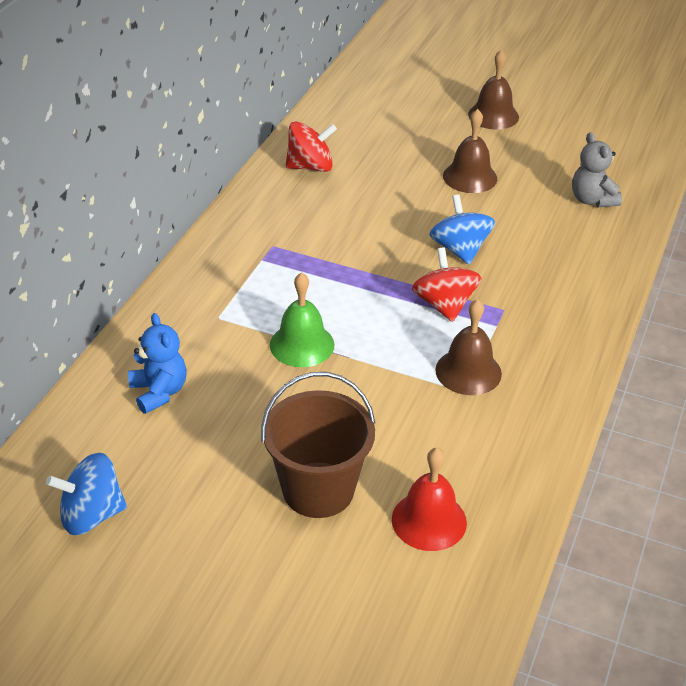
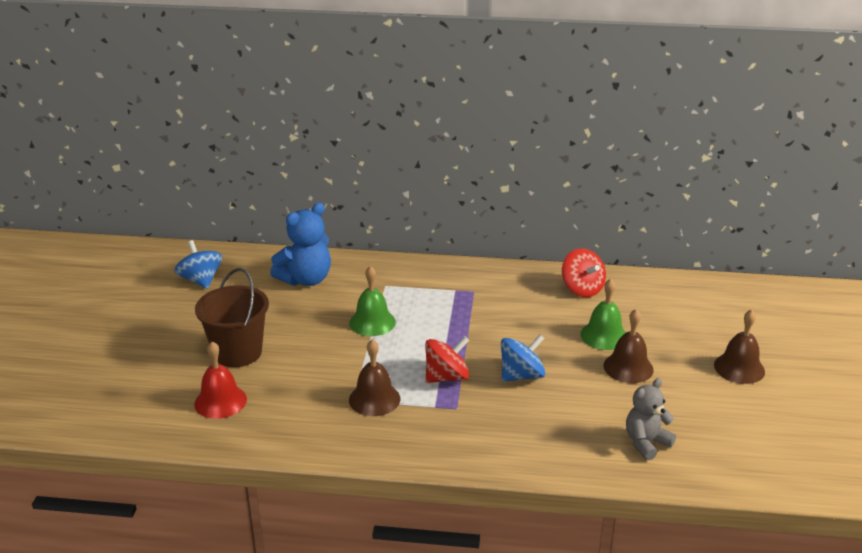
camera: 75 degrees right, 10 degrees down
(159, 392) = (306, 279): blue teddy bear -> blue teddy bear, size x1.51
(407, 176) = (604, 335): none -> green bell

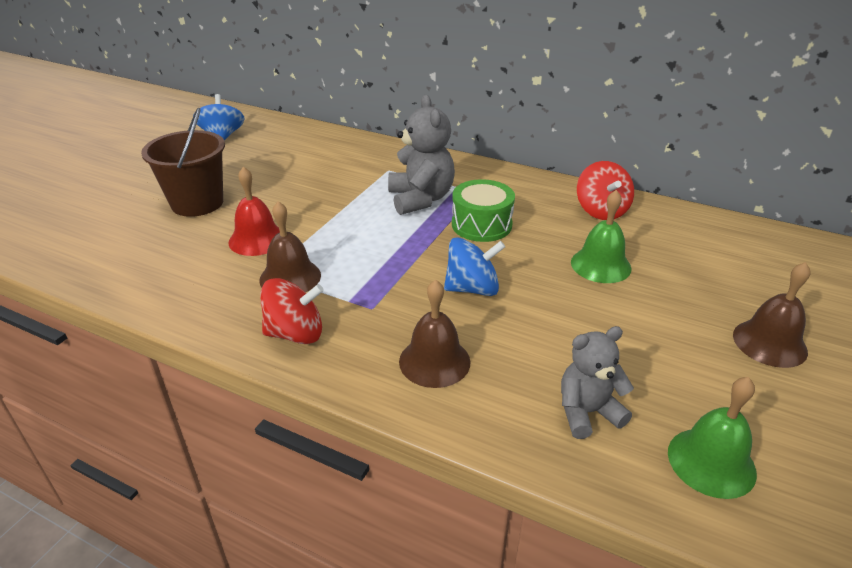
camera: 20 degrees right, 5 degrees up
(220, 401) = (139, 245): red bell -> red bell (257, 239)
(306, 279) = (316, 152): blue teddy bear -> none
(372, 322) = (348, 201): green bell -> green bell (711, 462)
(432, 308) = (420, 199): none -> grey teddy bear
(446, 377) = (385, 271): red spinning top -> red spinning top (295, 333)
(496, 321) = (481, 225): none -> green drum
(628, 367) = (612, 308): brown bell -> brown bell (434, 361)

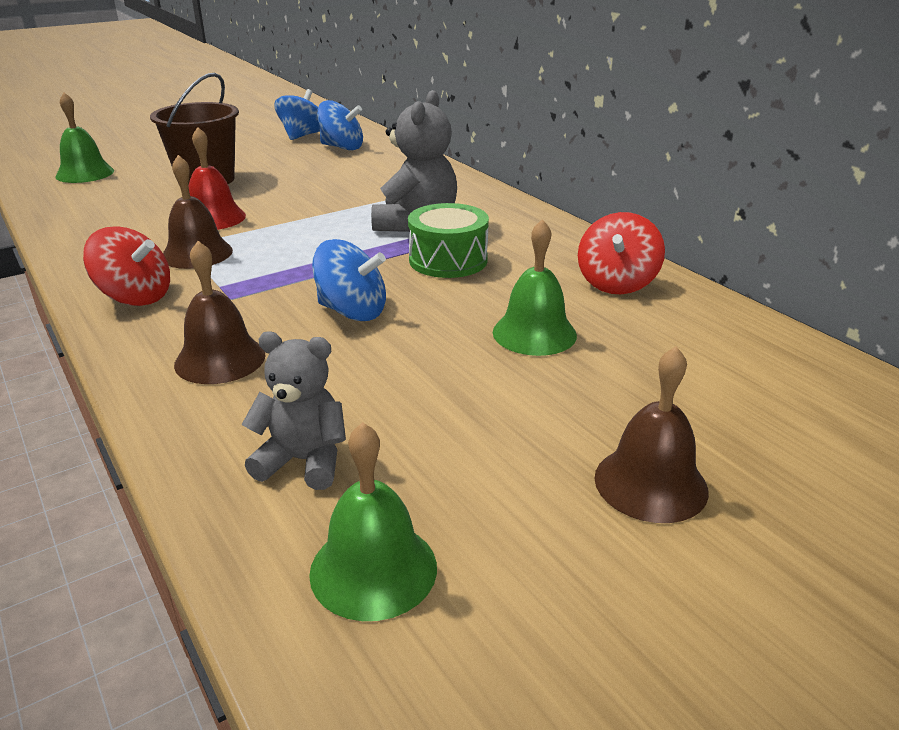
camera: 30 degrees right, 5 degrees down
(65, 227) = (85, 173): none -> green bell
(273, 141) = (342, 147): none -> blue spinning top

